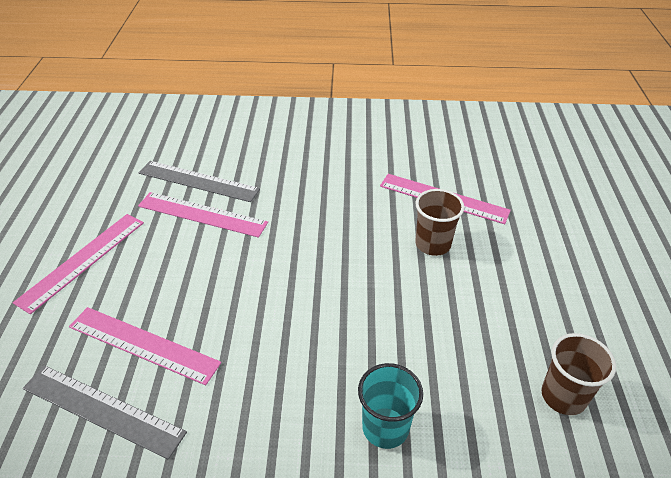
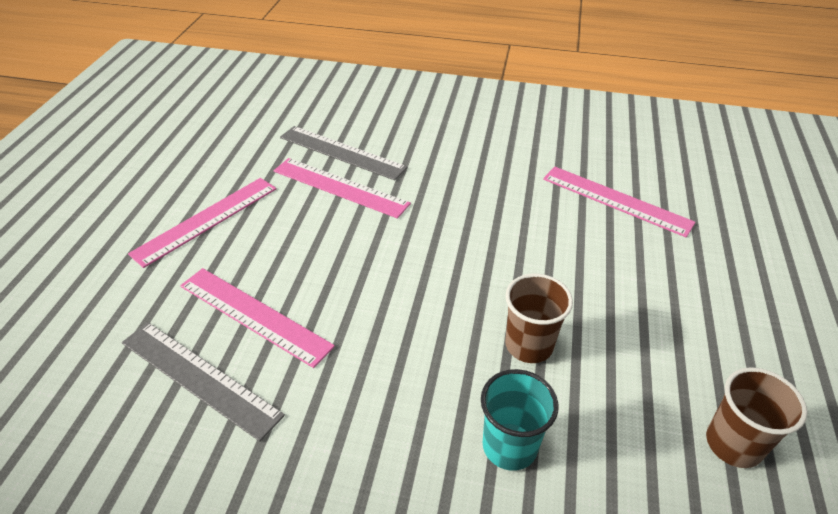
camera: 10 degrees right, 0 degrees up
(433, 244) = (596, 249): brown cup -> brown cup (529, 345)

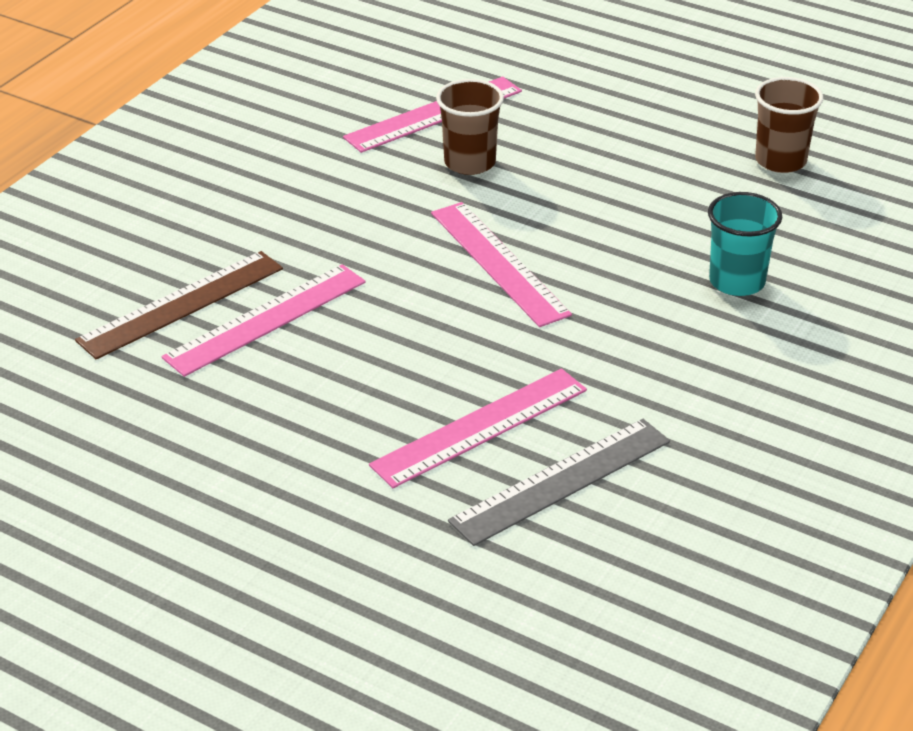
camera: 70 degrees left, 5 degrees down
(206, 220) = (260, 455): pink ruler -> pink ruler (498, 263)
(341, 152) = (181, 304): grey ruler -> brown ruler
(529, 345) = (622, 237): brown cup -> brown cup (470, 162)

